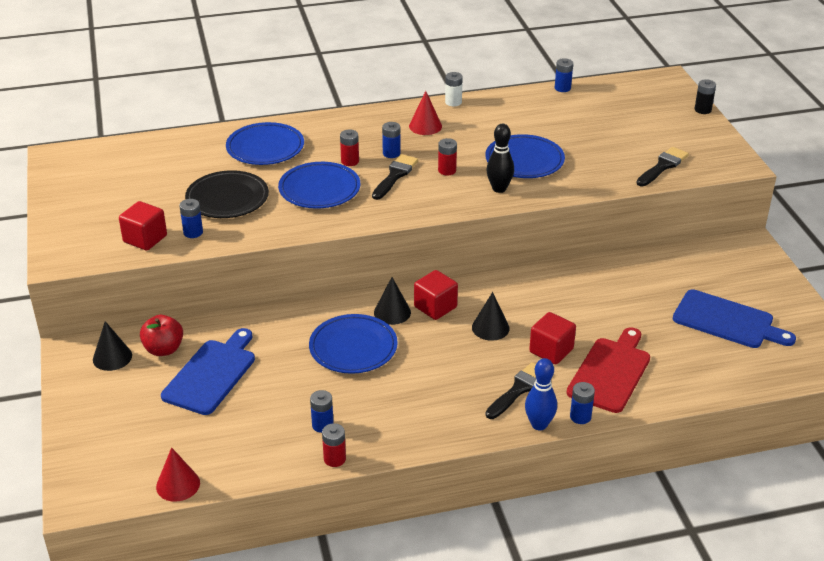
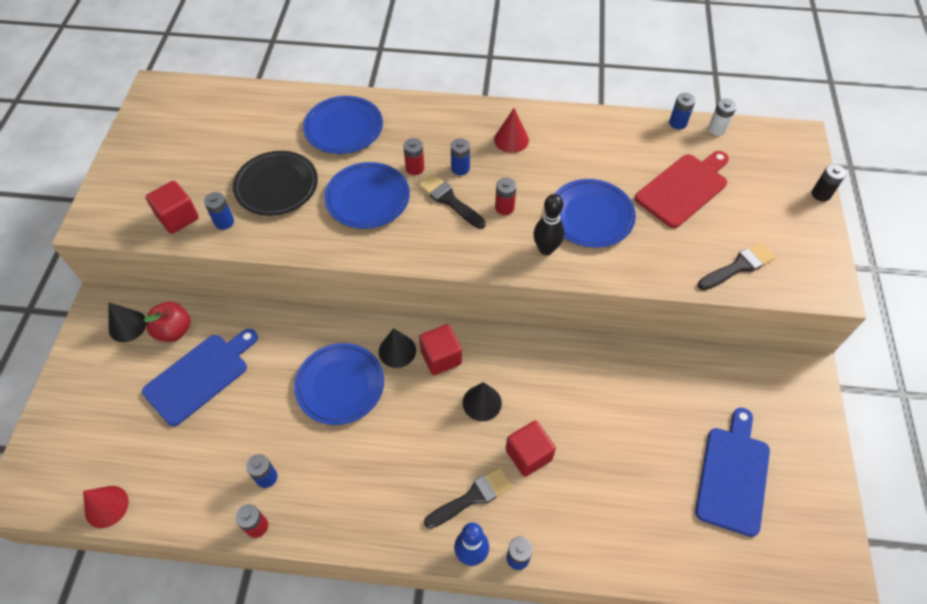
camera: 20 degrees right, 20 degrees up
(395, 175) = (449, 200): black brush -> black brush turned 90 degrees counterclockwise
(453, 102) = (554, 114): white battery -> white battery (717, 129)
(610, 372) = (576, 506): red cutting board -> red cutting board (684, 188)
(727, 321) = (733, 475): blue cutting board -> blue cutting board turned 120 degrees counterclockwise

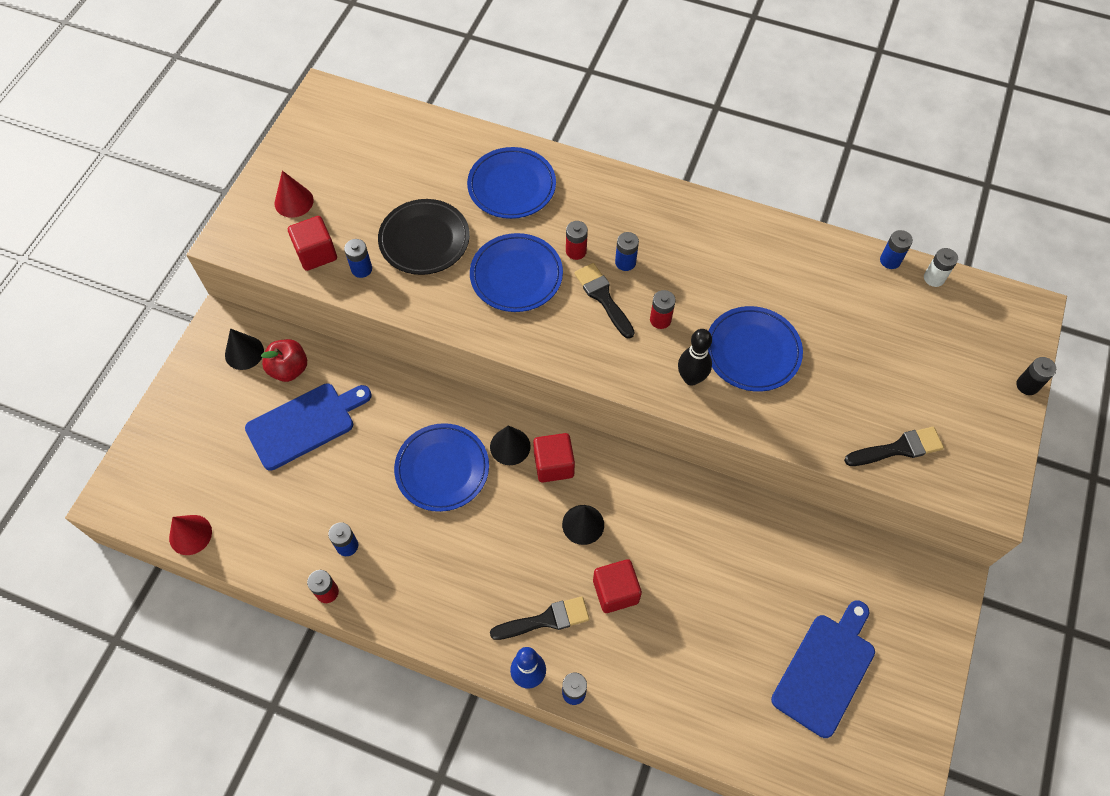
camera: 15 degrees right, 5 degrees up
(511, 140) = (692, 240): red cone -> red cone (294, 201)
(684, 188) = (869, 342): red cutting board -> none

